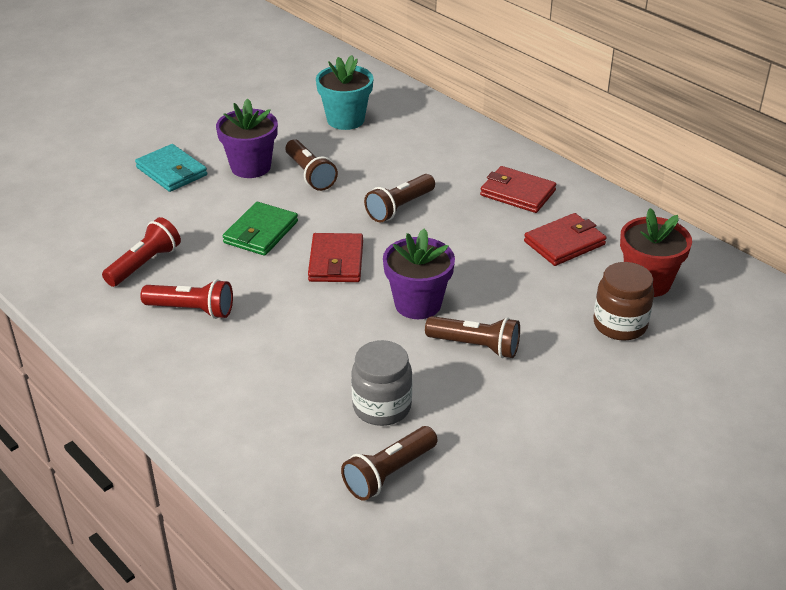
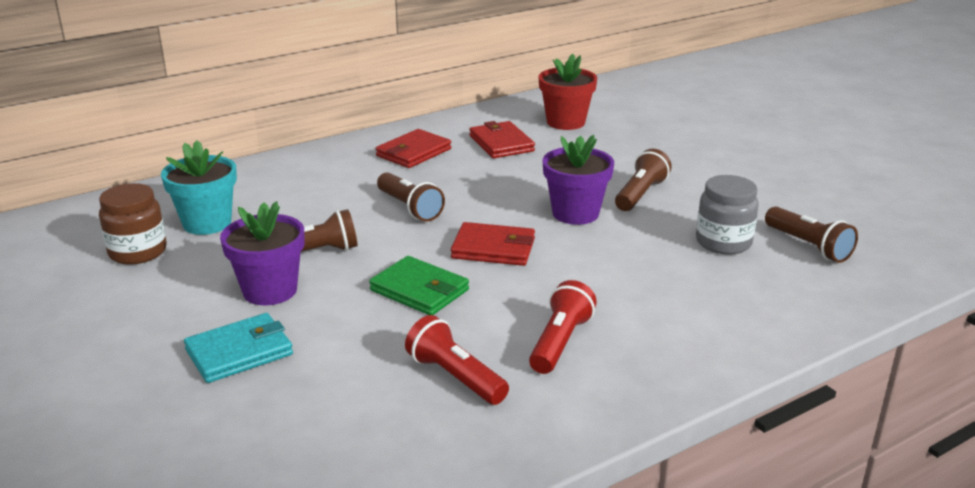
camera: 80 degrees left, 10 degrees down
(620, 325) = (618, 138): brown jar -> brown jar (138, 252)

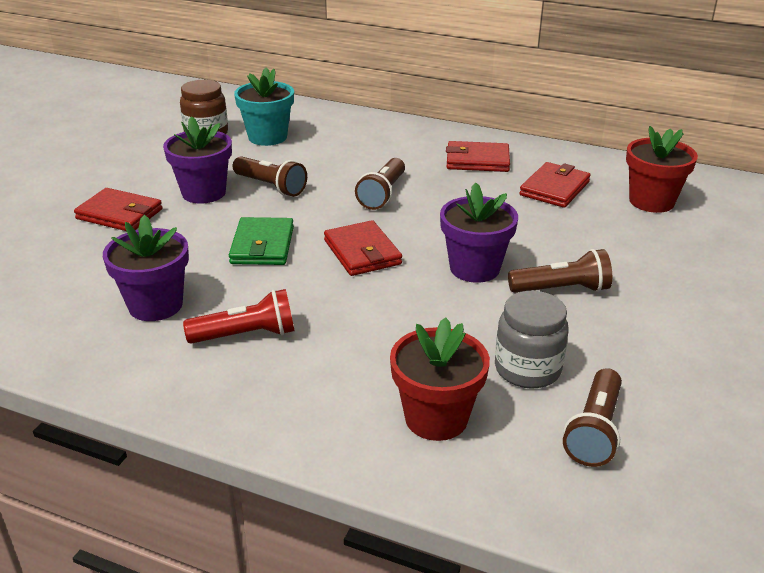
camera: 55 degrees right, 5 degrees up
(239, 352) = (120, 214): turquoise wallet -> red wallet
(455, 377) = (155, 305): red flashlight -> purple flower pot
(750, 296) = (436, 418): none -> red flower pot

